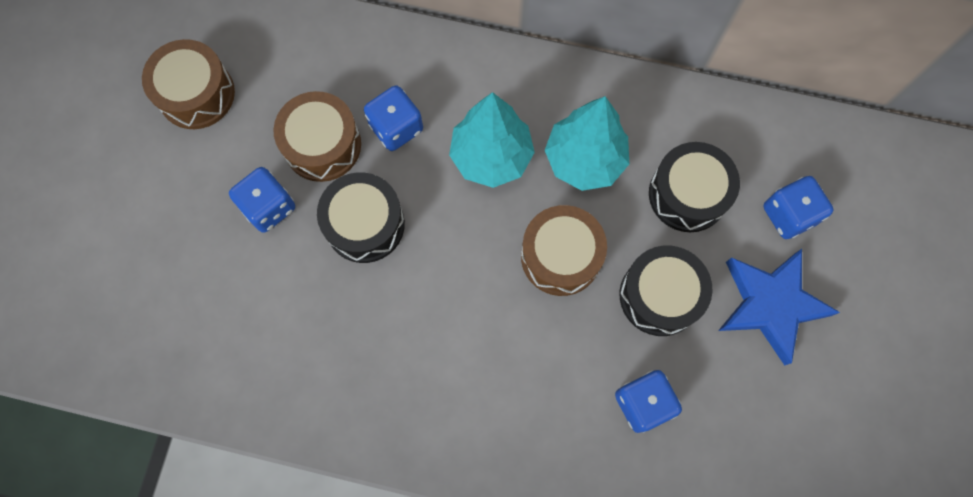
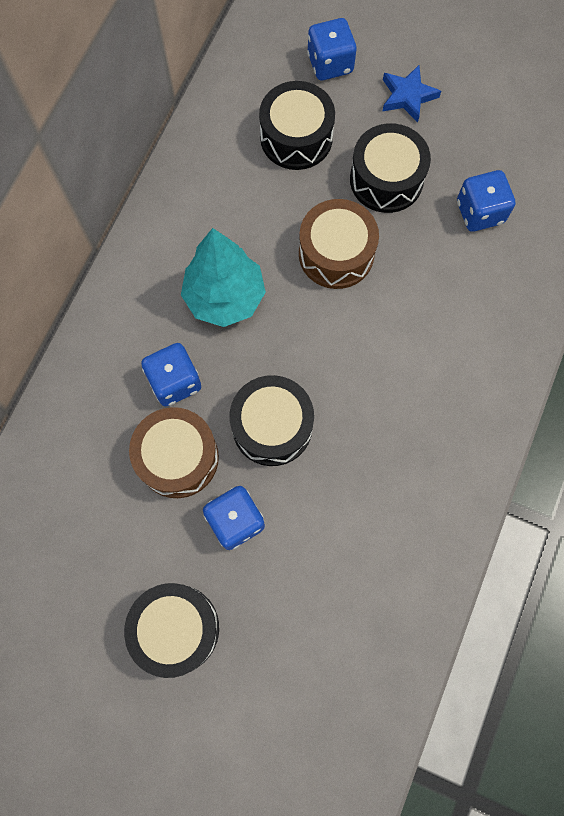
camera: 80 degrees left, 0 degrees up
(166, 174) = (176, 629): none -> black drum
(196, 94) = (88, 587): brown drum -> none
(584, 160) = (245, 216): turquoise tree -> none
(770, 304) = (407, 96): blue star -> blue star, size x0.59

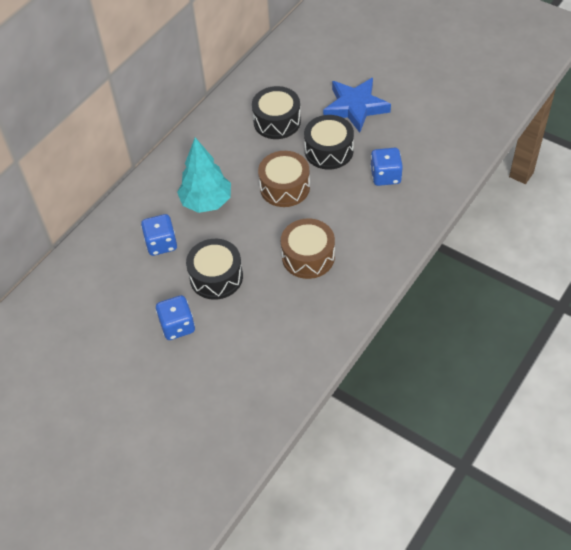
camera: 15 degrees right, 20 degrees down
(176, 629) = (122, 381): black drum -> none
(178, 457) = (151, 286): brown drum -> brown drum (308, 257)
(330, 64) = (310, 84): blue dice -> none
(407, 96) = (355, 107): blue star -> blue star, size x1.69

